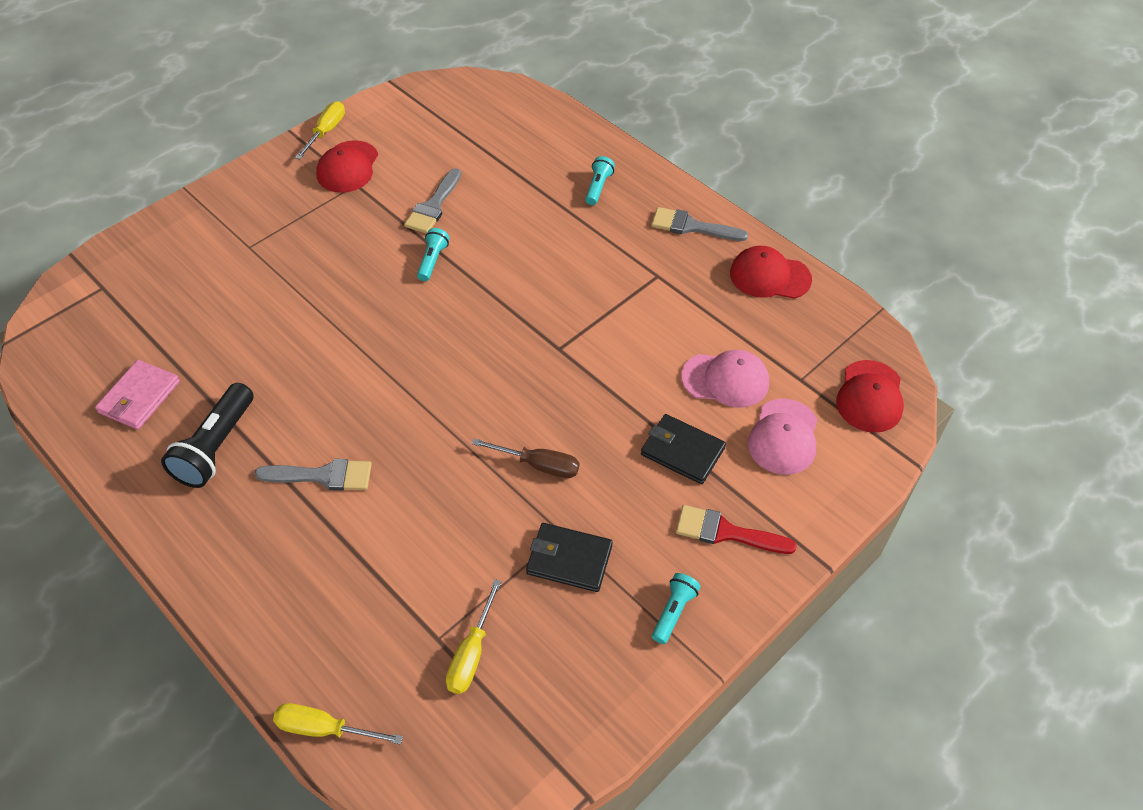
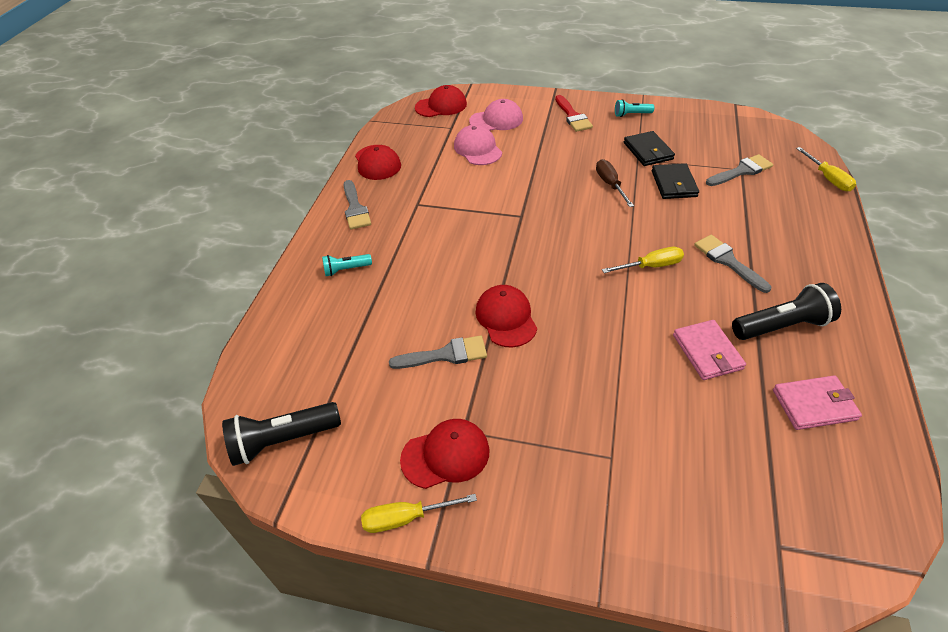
camera: 120 degrees left, 5 degrees down
(256, 368) = (707, 352): none -> pink wallet
(432, 260) = (506, 318): turquoise flashlight -> red cap
(434, 634) = (741, 171): none -> grey brush
(446, 99) = (283, 440): none -> black flashlight
(471, 653) = (732, 156): yellow screwdriver -> yellow screwdriver (651, 266)
(682, 451) = (542, 144): black wallet -> black wallet (674, 184)

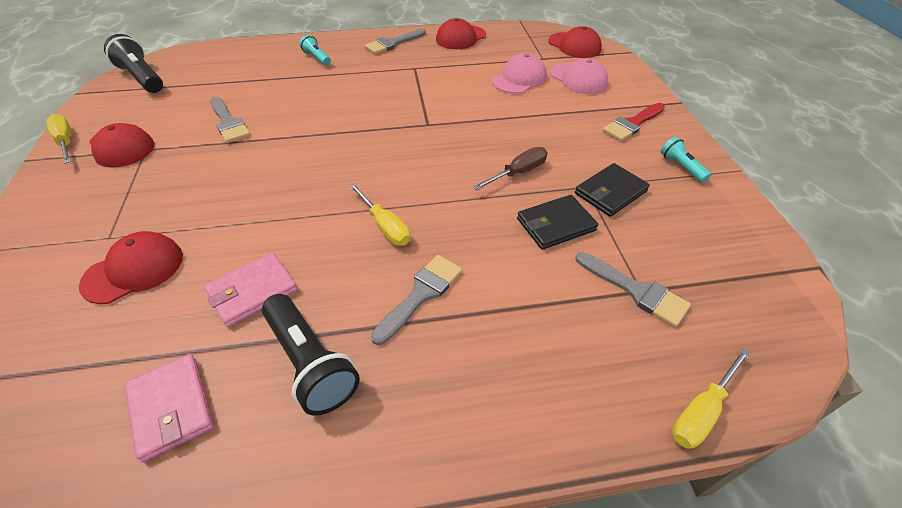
camera: 65 degrees right, 0 degrees up
(506, 318) = (278, 144): red cap -> red cap (134, 270)

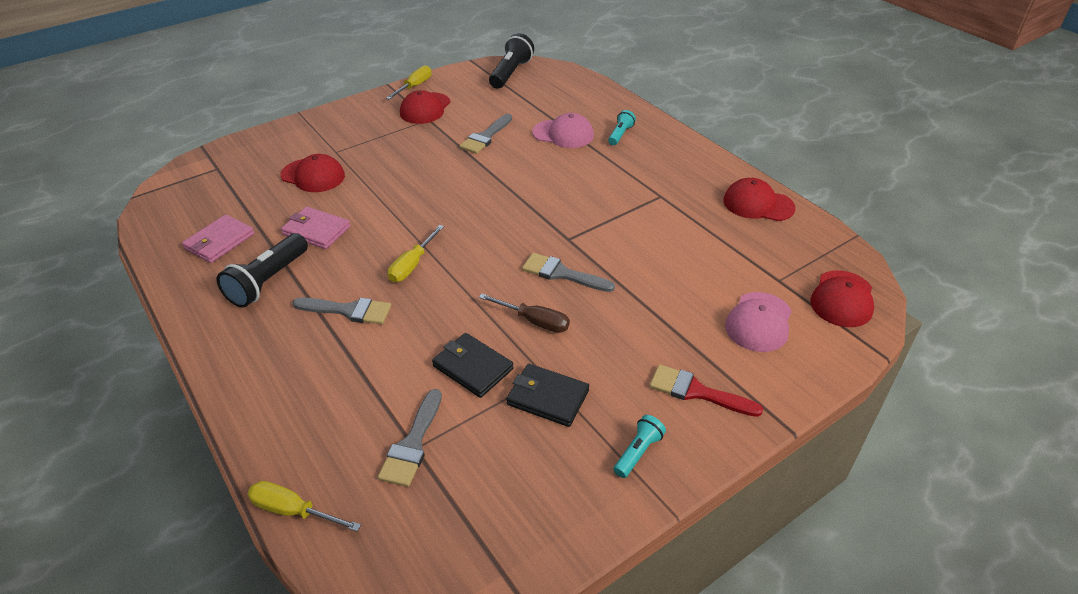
camera: 65 degrees right, 5 degrees down
(393, 43) = (694, 165): grey brush -> grey brush (562, 273)
(519, 79) = (710, 274): pink cap -> pink cap (563, 134)

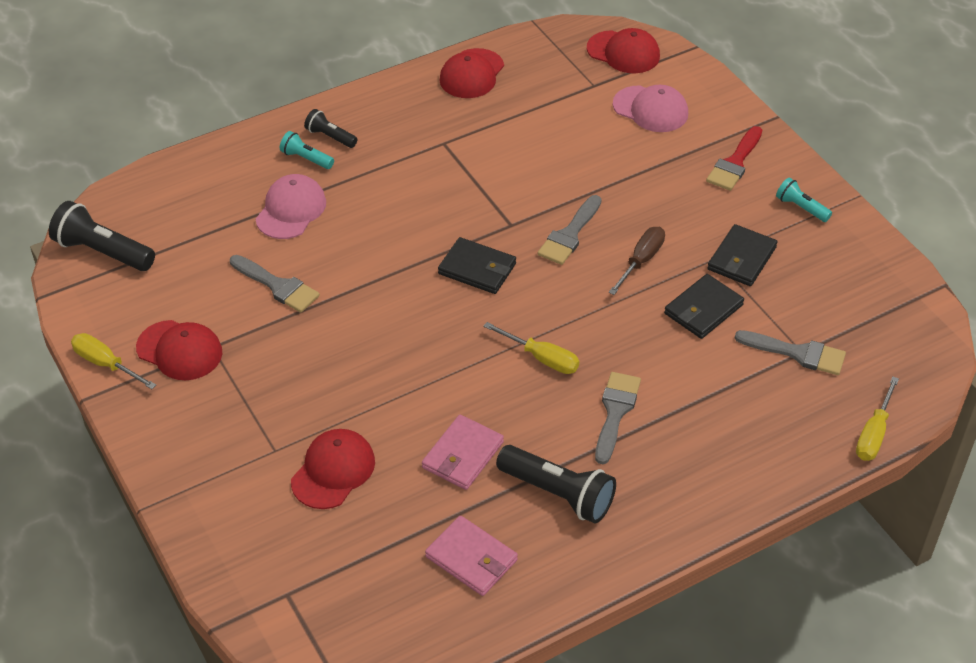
camera: 85 degrees left, 5 degrees up
(512, 224) = (477, 269): none -> black wallet
(648, 142) = (330, 137): none -> black flashlight

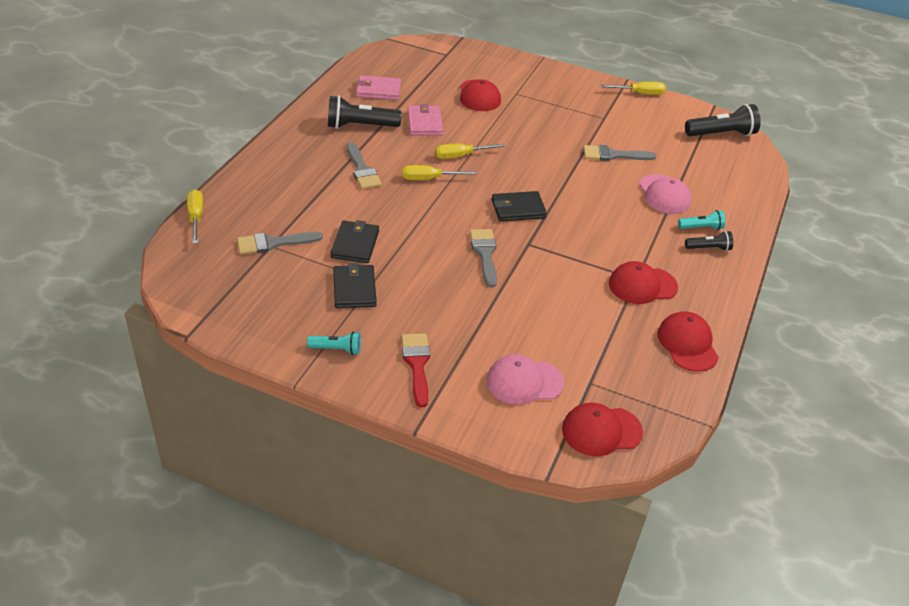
camera: 140 degrees right, 5 degrees down
(179, 350) = (616, 111): red cap -> red cap (642, 285)
(469, 375) = (460, 156): none -> yellow screwdriver
(641, 261) = (422, 257): brown screwdriver -> none

